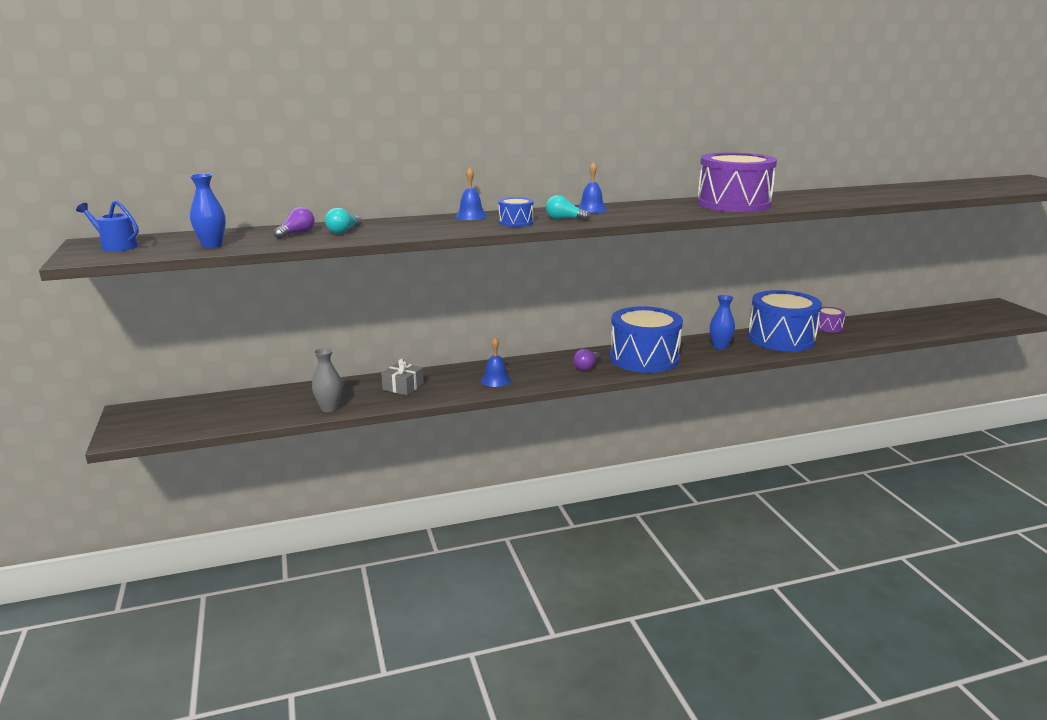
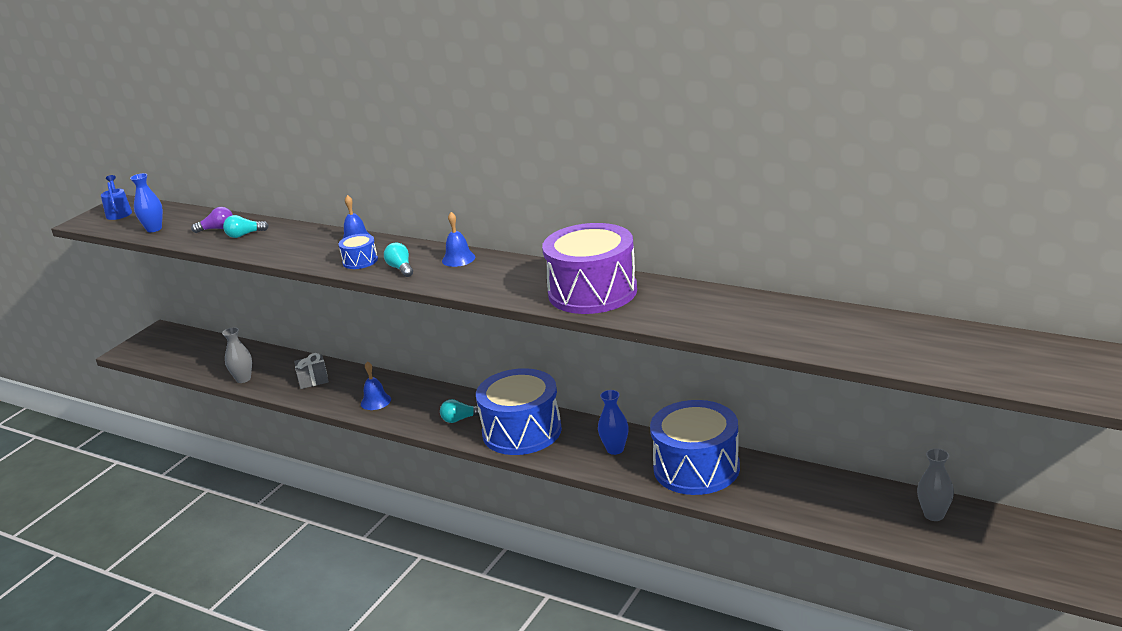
camera: 50 degrees right, 5 degrees up
(587, 367) = (460, 419): purple light bulb -> turquoise light bulb
(828, 327) = (786, 476): purple drum -> none
(917, 318) = (934, 515): none -> grey vase

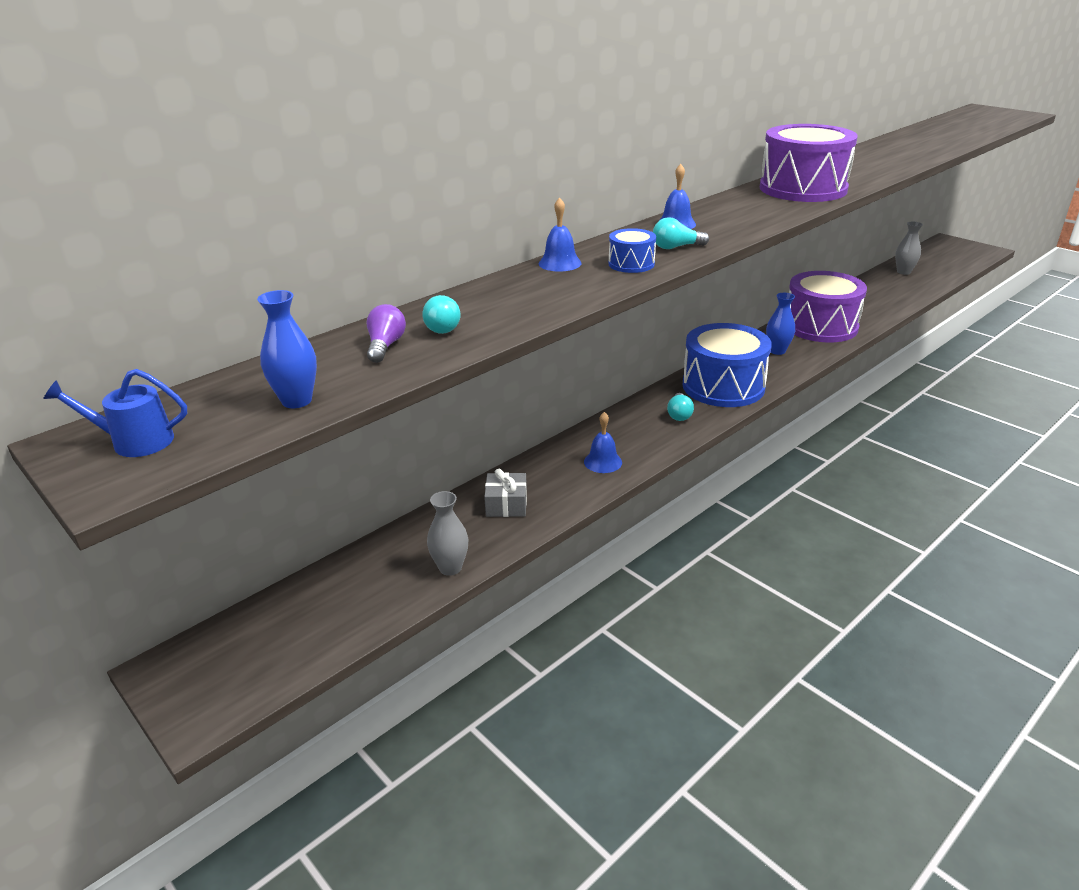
camera: 75 degrees left, 5 degrees up
(696, 468) = (820, 326): blue drum -> purple drum

